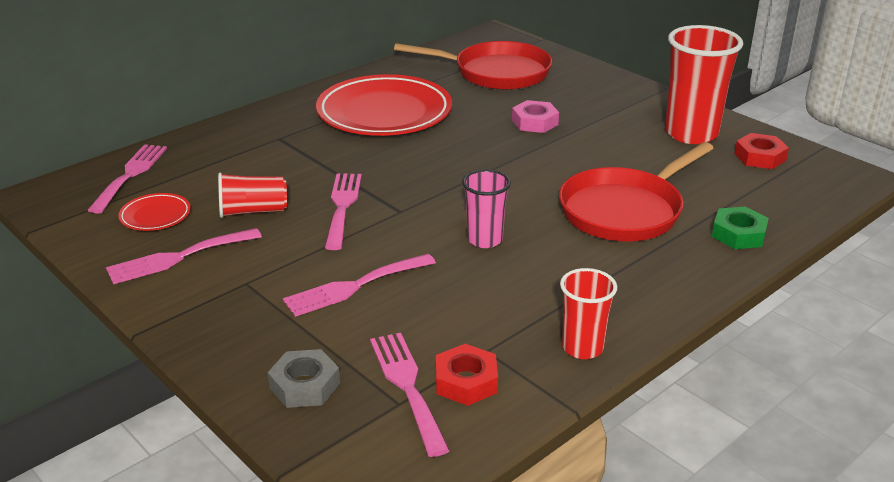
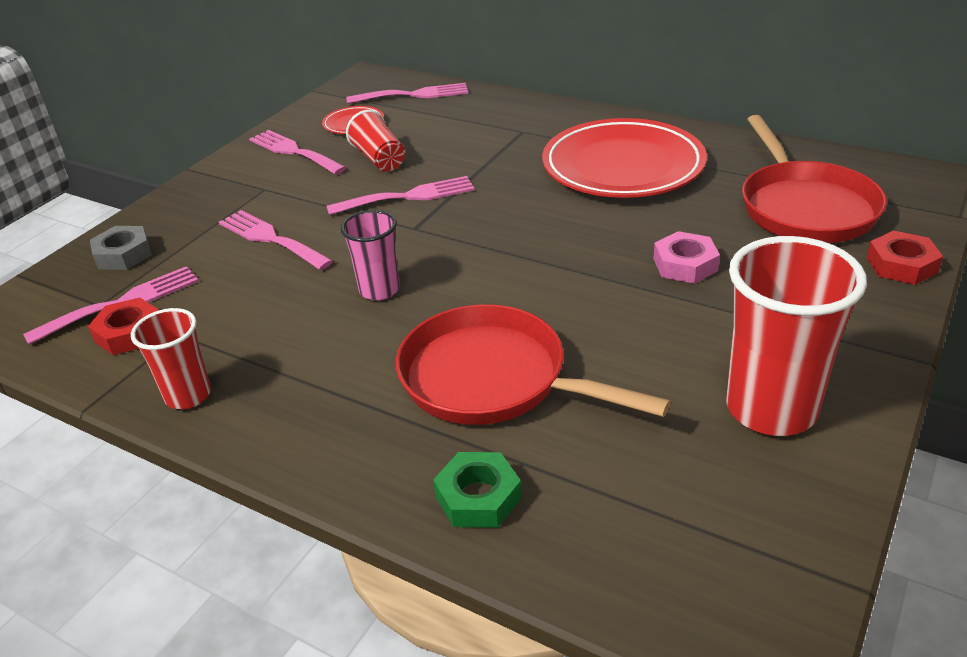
camera: 75 degrees right, 5 degrees up
(760, 157) = (748, 499): red nut -> red nut (901, 265)

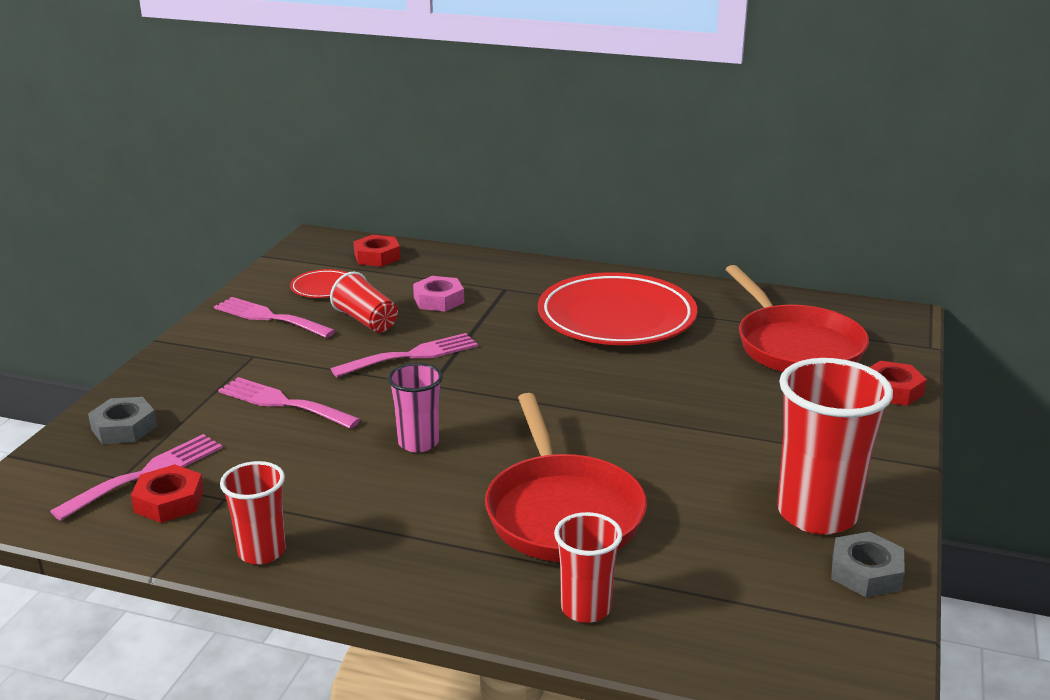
camera: 15 degrees left, 10 degrees down
(414, 95) = (377, 257): pink fork -> red nut
(478, 497) = (585, 608): green nut -> red cup
(493, 379) = (562, 512): red pan -> red pan turned 120 degrees counterclockwise
(685, 265) = (704, 402): pink nut -> pink nut (438, 300)
(808, 489) = (866, 572): none -> grey nut

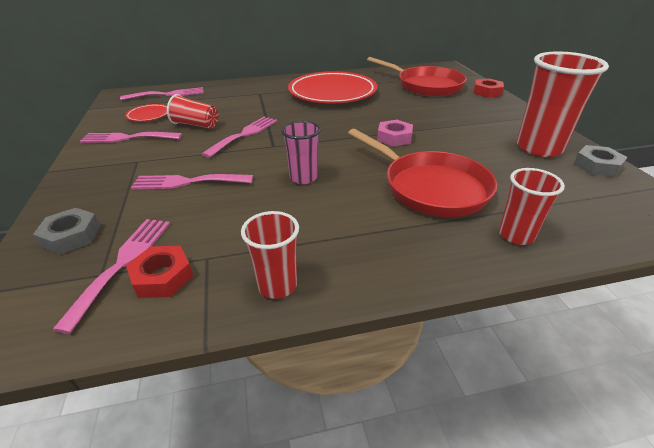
camera: 30 degrees left, 10 degrees up
(377, 257) = (168, 94): red nut -> pink fork
(438, 300) = (228, 106): pink nut -> pink nut (394, 137)

